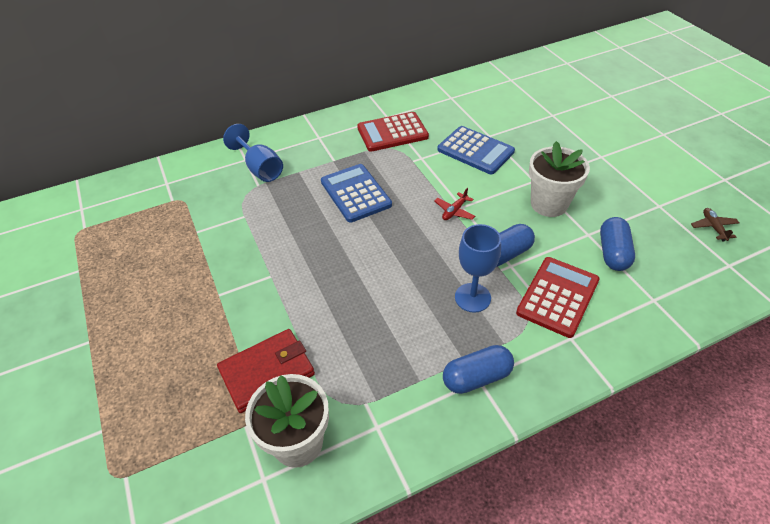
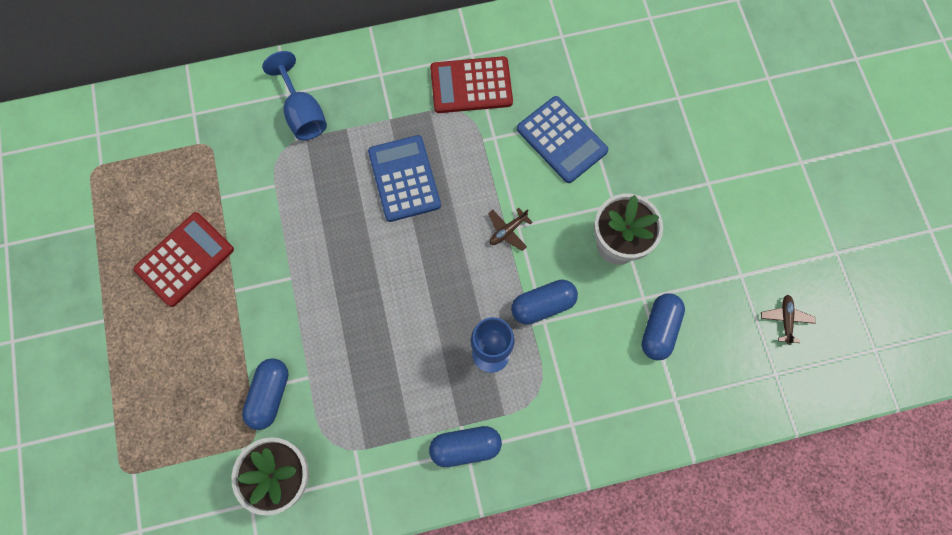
camera: 10 degrees right, 25 degrees up
(267, 372) = (270, 395): red wallet -> blue capsule
(454, 211) = (508, 231): red plane -> brown plane
(558, 297) = (578, 372): red calculator -> red calculator (185, 259)

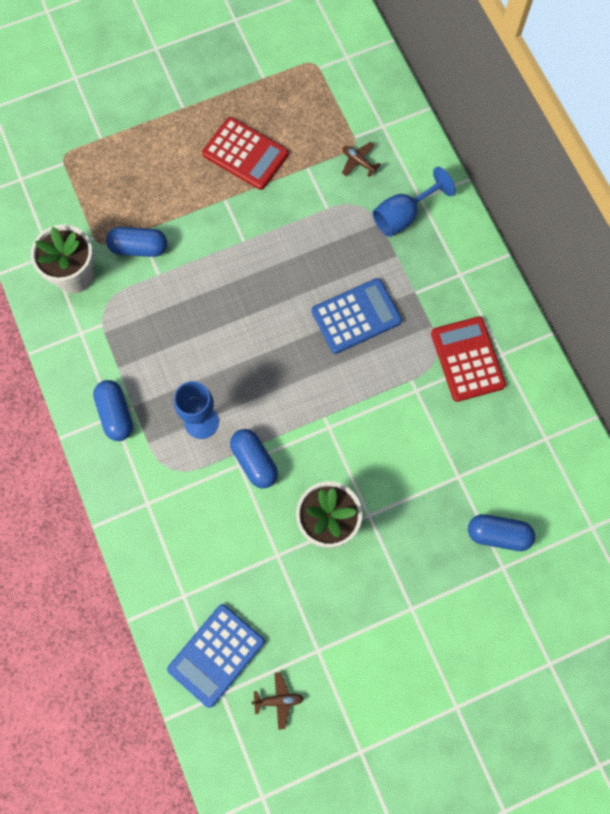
camera: 80 degrees right, 0 degrees up
(508, 231) = (322, 418): brown plane -> brown plane (358, 162)
(561, 140) = (427, 455): blue calculator -> blue calculator (216, 655)
(659, 329) = (248, 574): blue capsule -> blue capsule (498, 535)

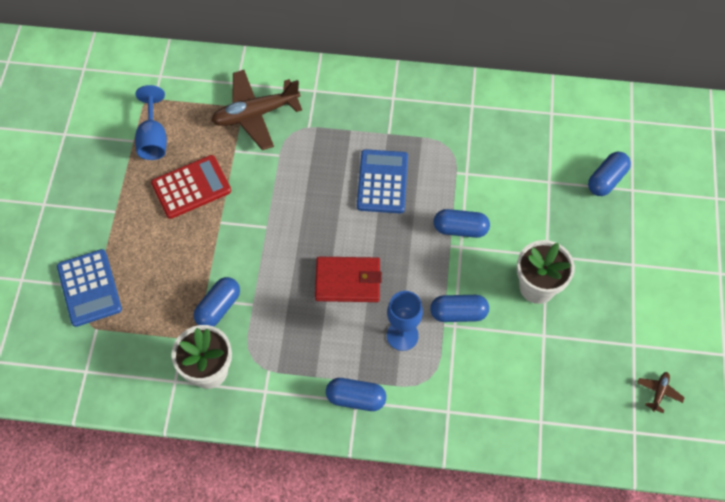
camera: 60 degrees left, 10 degrees down
(216, 655) = (601, 420): blue calculator -> blue calculator (89, 288)
(230, 343) = (348, 281): none -> red wallet
(348, 416) = (460, 229): none -> blue capsule
(358, 162) = (255, 114): brown plane -> brown plane, size x2.36
(403, 215) = (321, 108): blue goblet -> blue goblet (153, 138)
(467, 359) = (462, 128): red calculator -> none

